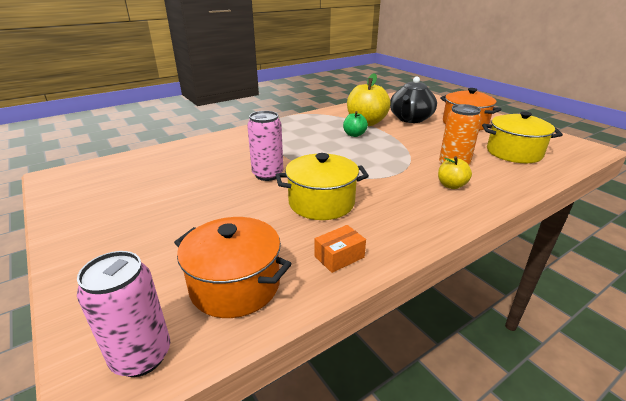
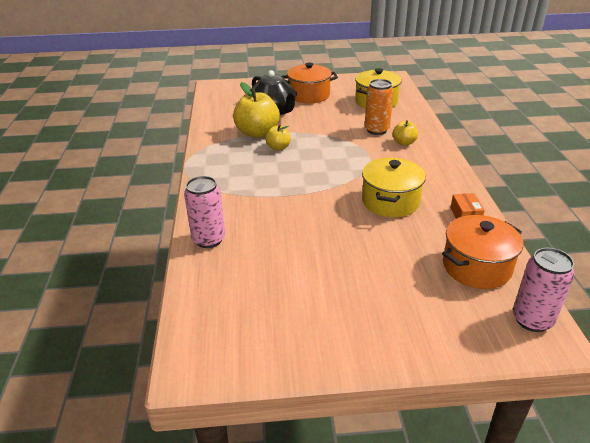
camera: 60 degrees left, 5 degrees up
(267, 175) = (320, 214): pink can -> pink can (209, 239)
(354, 135) = (278, 147): green apple -> yellow apple

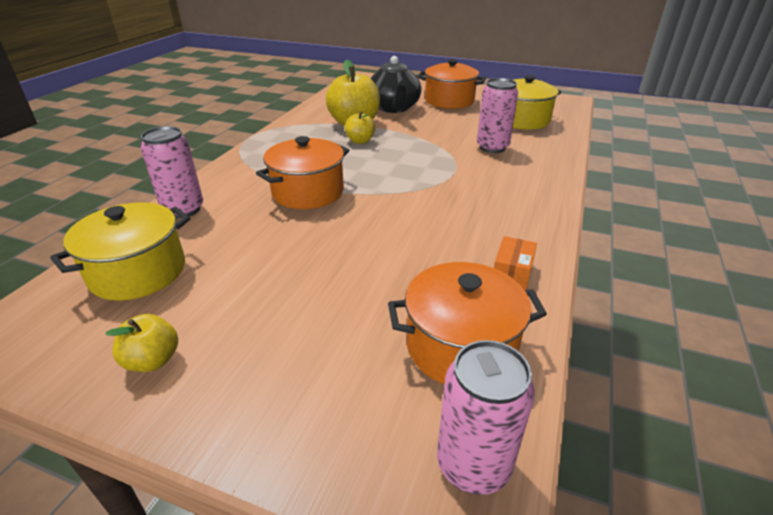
camera: 25 degrees right, 0 degrees up
(286, 199) = (308, 192): none -> orange pot
(376, 130) = (492, 147): orange can -> pink can
(390, 201) = (426, 227): yellow pot -> yellow pot (138, 272)
(404, 142) = (513, 167): yellow apple -> yellow apple (153, 360)

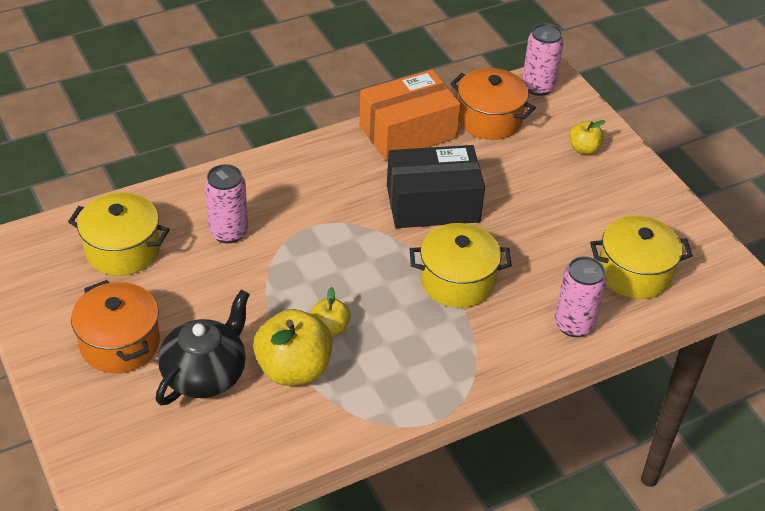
camera: 140 degrees left, 10 degrees up
(153, 360) = (646, 203): yellow apple -> yellow apple (583, 149)
(308, 192) = (457, 281): orange pot -> yellow pot
(394, 227) = (432, 203): none -> black box
(512, 272) = (407, 131): orange box -> orange box, size x2.40

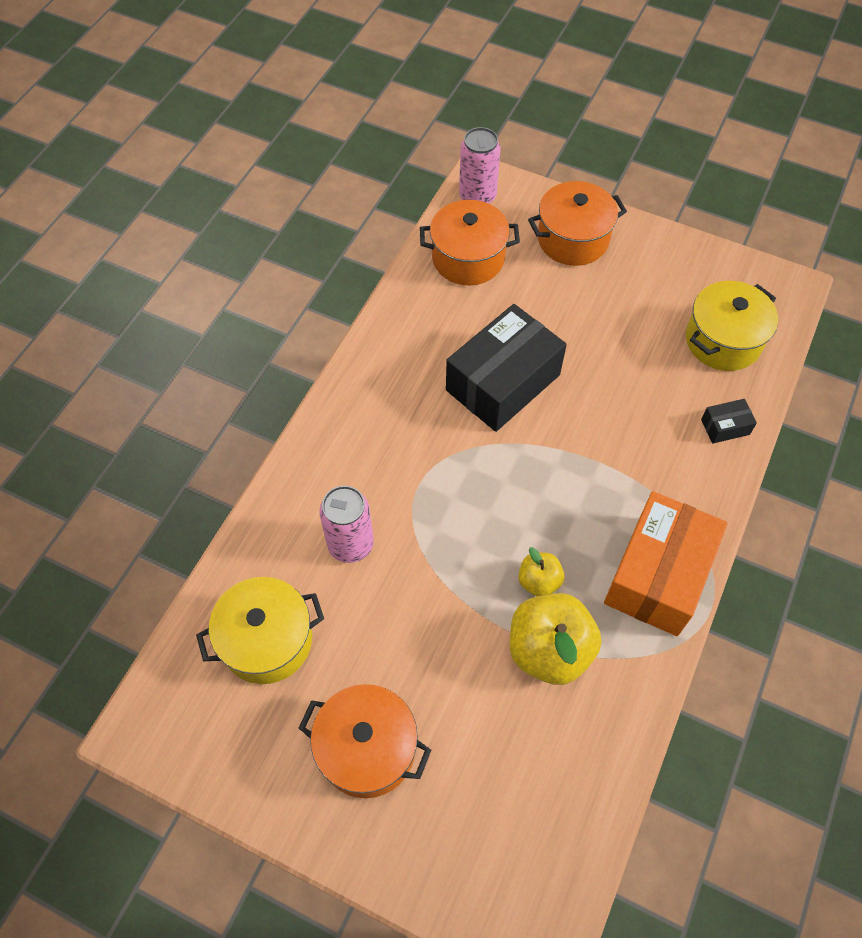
camera: 35 degrees left, 15 degrees up
(205, 374) = (478, 718): black teapot -> none
(407, 131) = (409, 318): orange box -> orange box (658, 575)
(457, 281) = (597, 450): yellow pot -> none
(573, 324) = (725, 427): pink can -> black box
(583, 149) = (573, 239): yellow apple -> orange pot

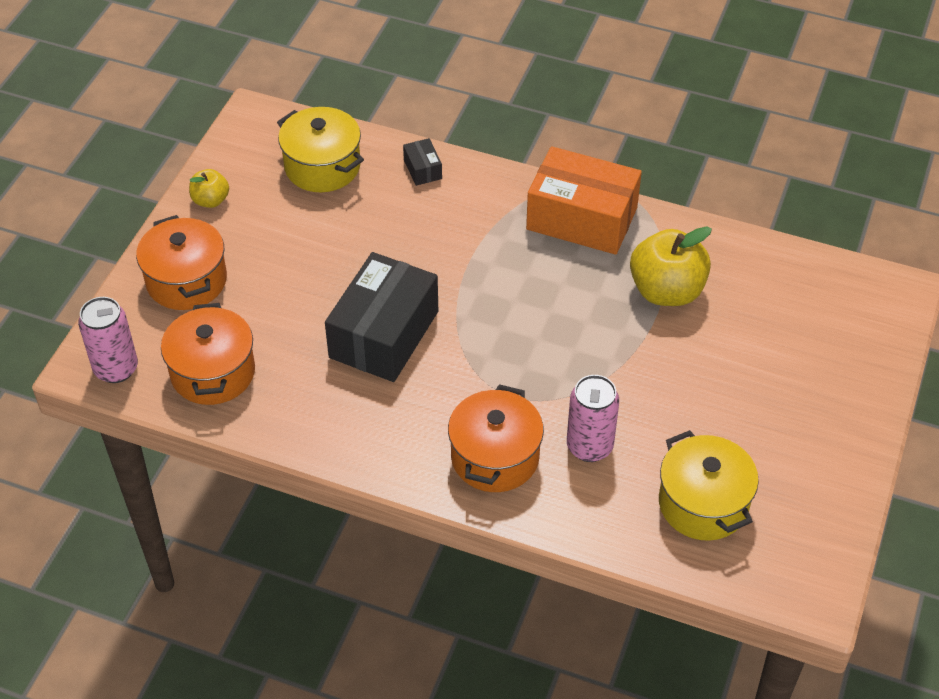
camera: 95 degrees left, 10 degrees down
(367, 749) = (785, 413): orange pot -> orange pot (495, 457)
(502, 382) = (384, 334): black box -> black box turned 75 degrees clockwise
(539, 581) = (603, 299): yellow apple -> yellow apple (210, 200)

